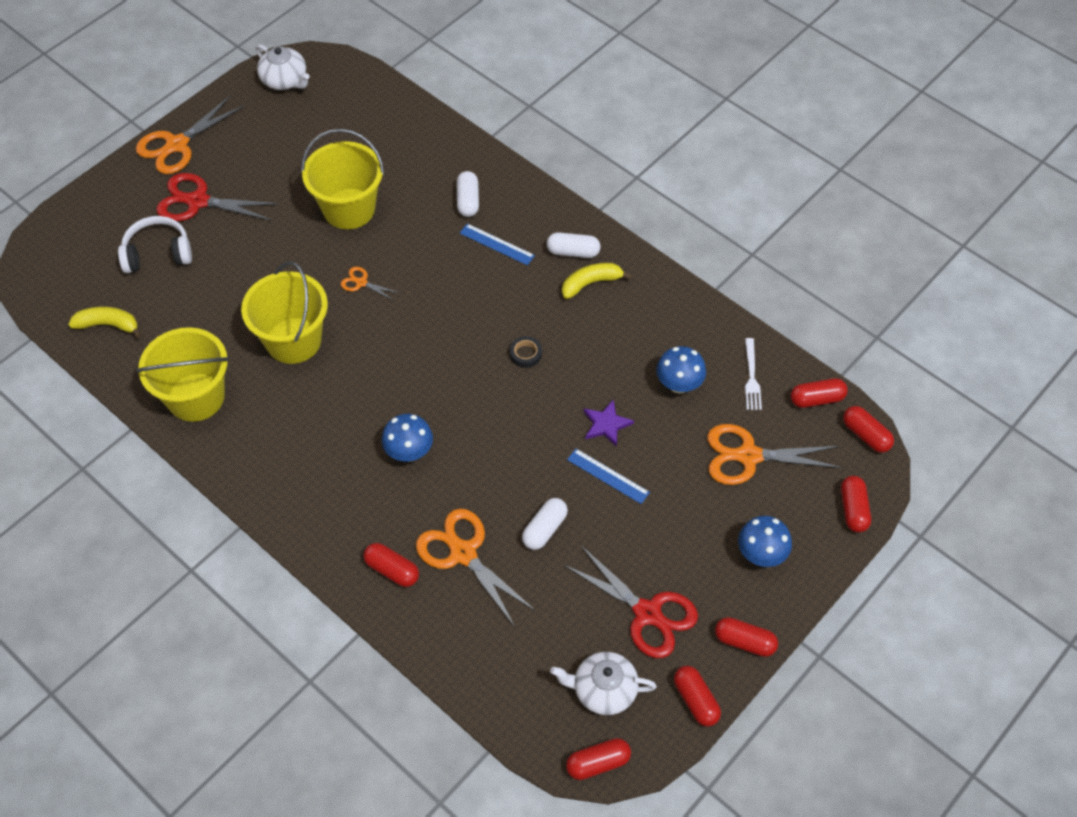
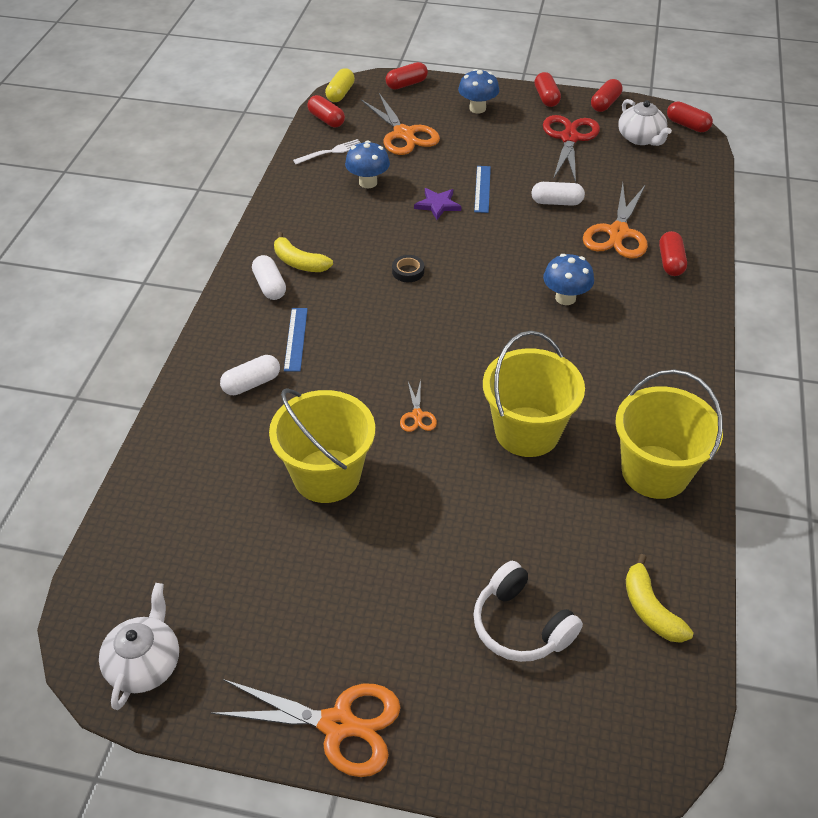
camera: 120 degrees left, 10 degrees down
(197, 201) = (415, 634): red scissors -> none
(865, 435) = (340, 93): red capsule -> yellow capsule

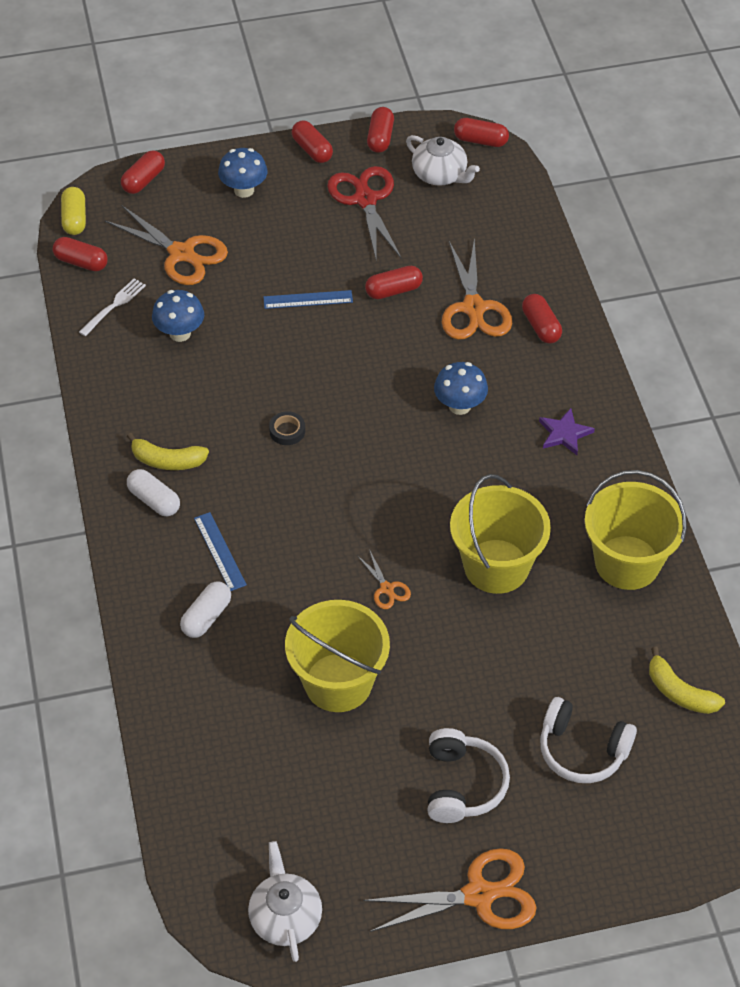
camera: 25 degrees left, 5 degrees up
(384, 610) = (462, 785): none -> white headphones
(437, 205) = (272, 337): purple star -> purple star (564, 433)
(482, 189) = (308, 299): blue ruler -> blue ruler turned 75 degrees counterclockwise
(556, 202) = (393, 290): white capsule -> red capsule

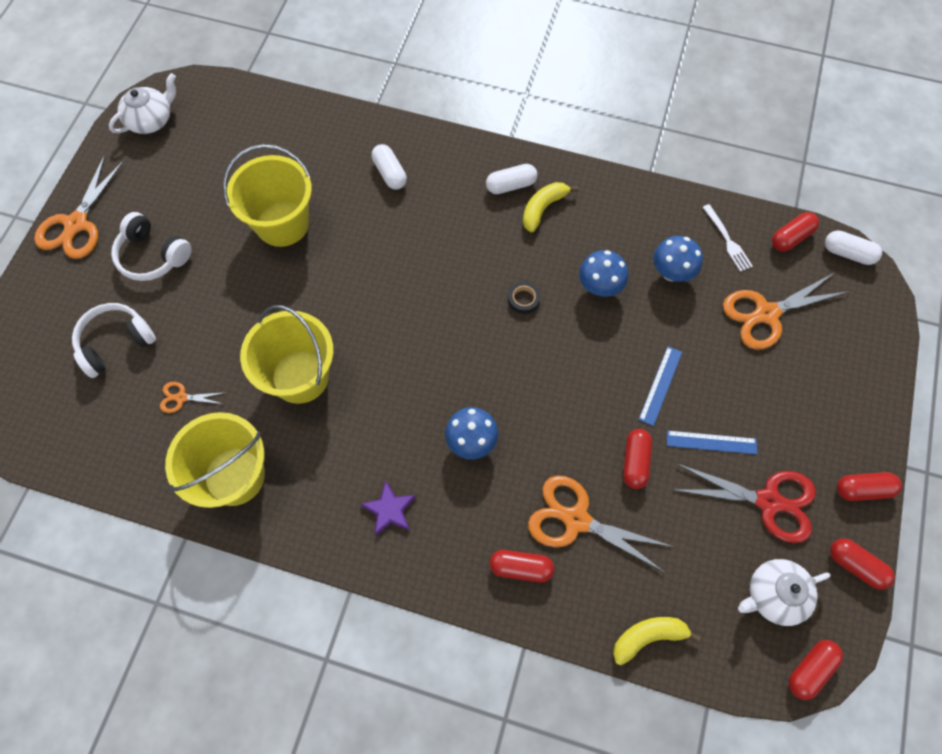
camera: 120 degrees right, 15 degrees up
(74, 219) = (848, 253): yellow capsule -> white capsule
(144, 180) = (877, 325): red capsule -> none
(220, 551) = (439, 205): blue ruler -> blue ruler (711, 442)
(244, 190) = (829, 401): blue mushroom -> blue mushroom (599, 287)
(285, 917) = (151, 120): white teapot -> white teapot turned 60 degrees counterclockwise
(387, 589) = (334, 292): orange scissors -> orange scissors (181, 398)
(679, 692) = (103, 438): yellow banana -> yellow banana (648, 637)

